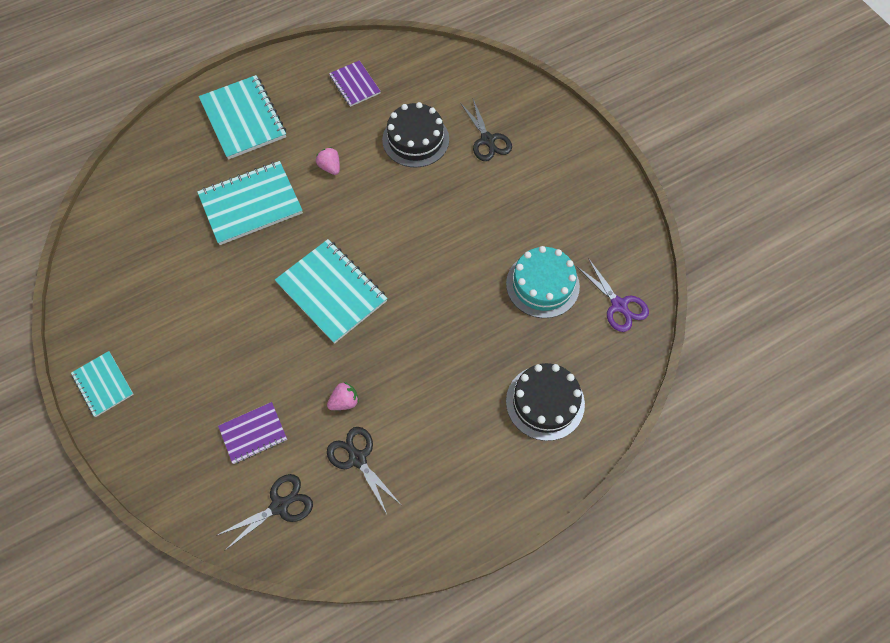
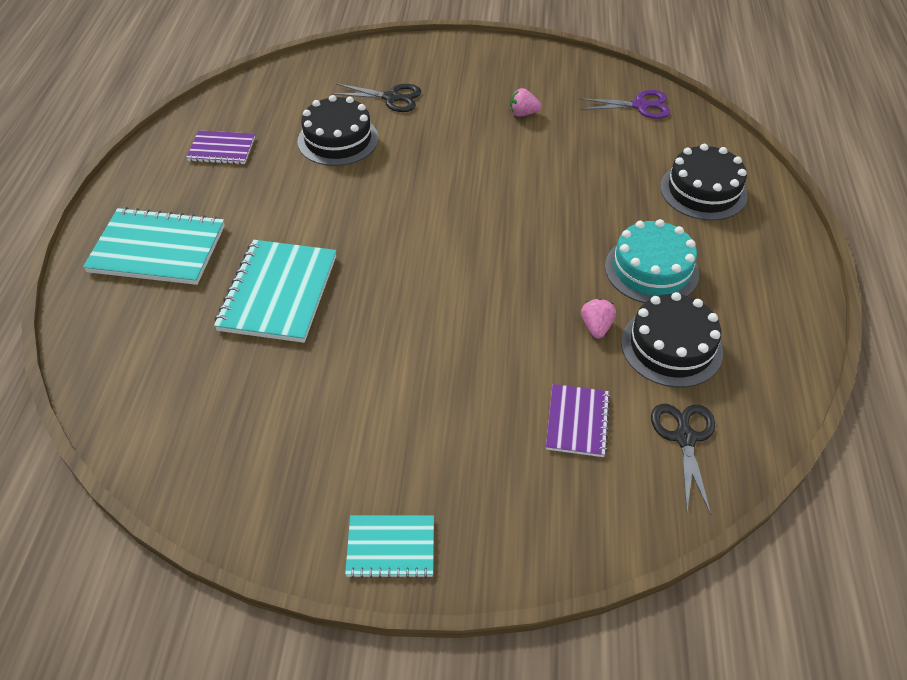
camera: 55 degrees left, 15 degrees down
(330, 167) = (301, 211): pink strawberry -> pink strawberry (523, 113)
(331, 292) = (456, 278): turquoise notebook -> none
(357, 459) = (671, 347): black scissors -> black cake
(542, 285) = (580, 137): turquoise cake -> turquoise cake (651, 270)

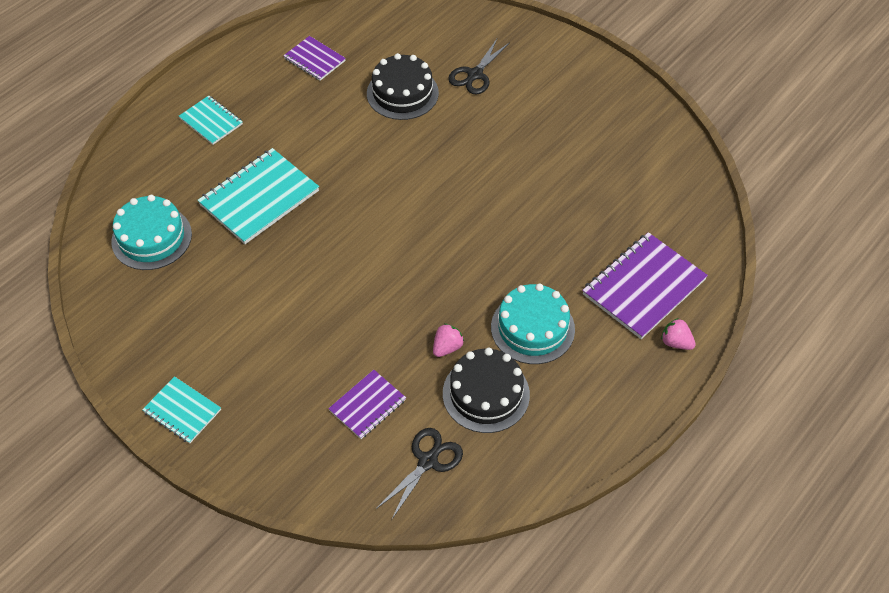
camera: 35 degrees right, 5 degrees up
(157, 249) = (211, 121): turquoise notebook -> turquoise notebook, size x0.57
(189, 391) = (151, 238): none -> turquoise cake
(391, 98) = (475, 74): black scissors -> black scissors turned 75 degrees clockwise
(523, 113) = (566, 141): pink strawberry -> pink strawberry (676, 342)
(640, 106) = (672, 183): purple scissors -> none
(703, 191) = (644, 287): black cake -> purple notebook

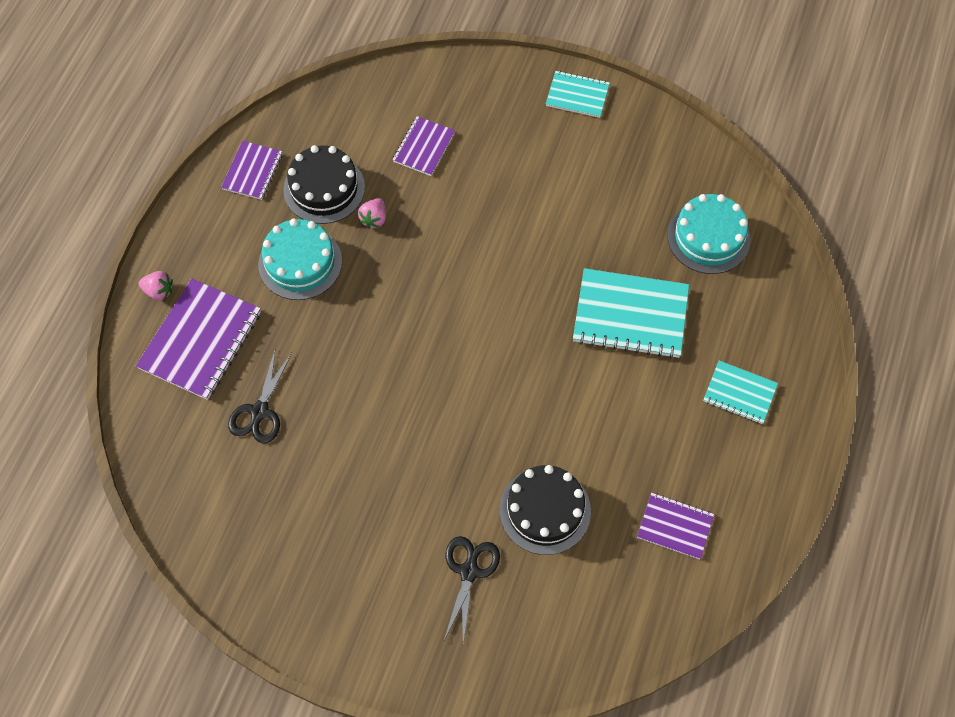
camera: 160 degrees right, 10 degrees up
(259, 198) = (630, 315): turquoise notebook -> turquoise notebook turned 75 degrees clockwise
(427, 461) = (354, 119): black scissors -> black scissors (260, 411)
(555, 436) = (252, 171): none -> purple notebook

